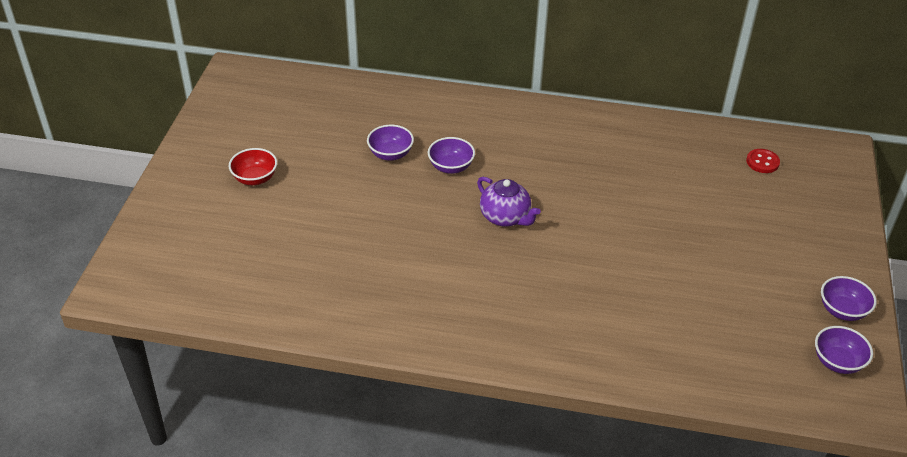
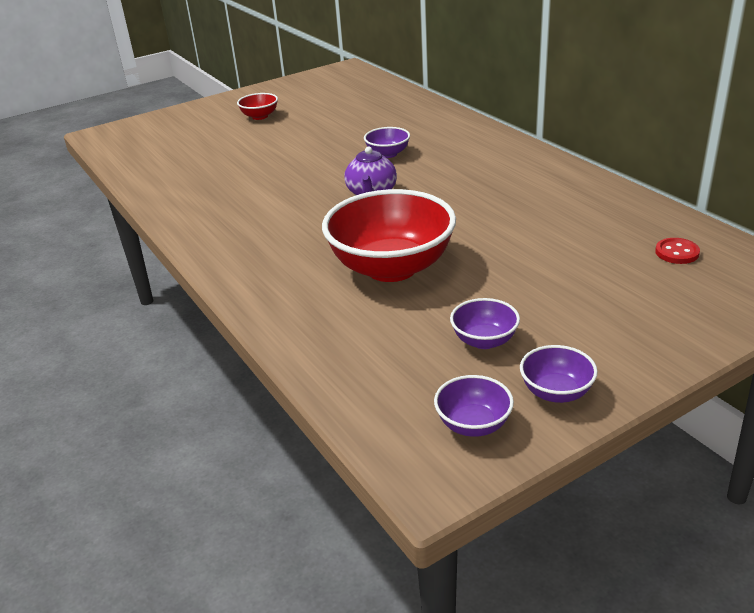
camera: 50 degrees right, 10 degrees down
(390, 154) = (361, 134): purple bowl -> purple bowl (484, 340)
(627, 279) = (391, 268): none -> red bowl

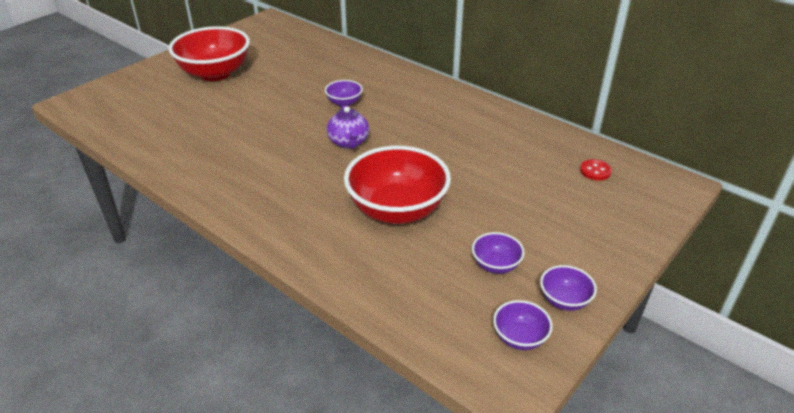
camera: 20 degrees left, 5 degrees up
(260, 116) = (215, 73): red bowl -> red bowl, size x2.20

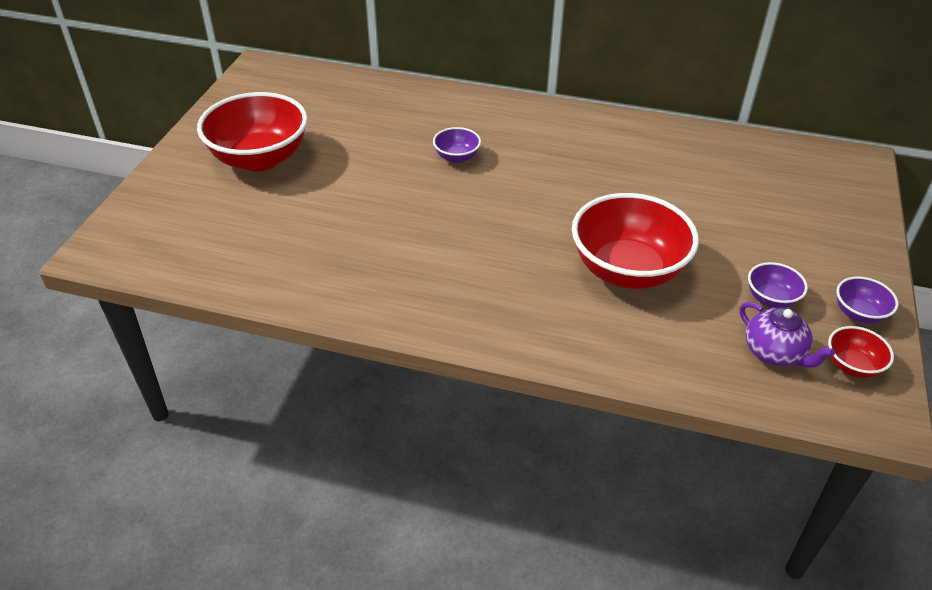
camera: 25 degrees left, 5 degrees up
(349, 142) = (506, 205): purple teapot -> purple teapot (774, 353)
(519, 338) = (852, 365): purple bowl -> red bowl
(595, 171) = (778, 167): red button -> none

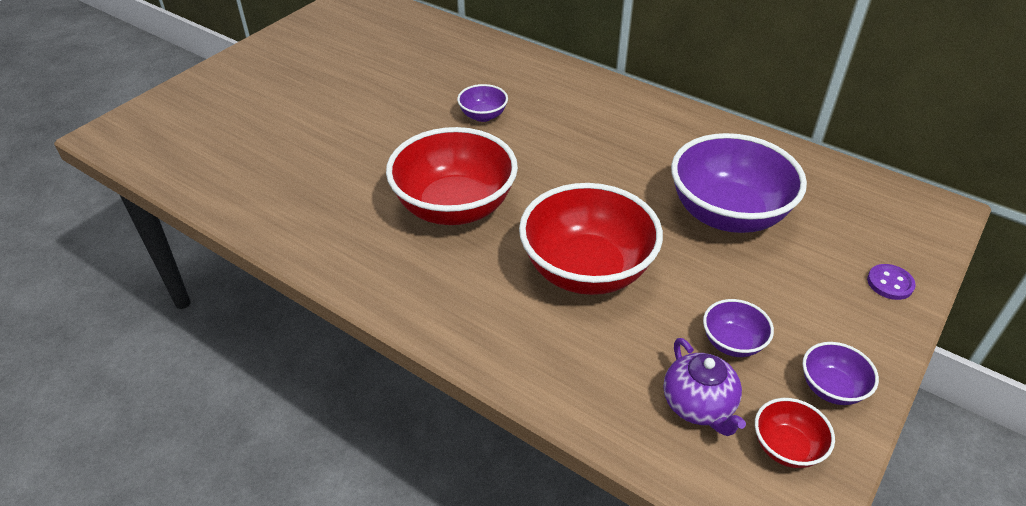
camera: 20 degrees right, 0 degrees up
(259, 158) = (300, 80): red bowl -> red bowl (454, 207)
(710, 198) = (727, 214): none -> purple bowl
(856, 224) = (890, 283): none -> purple button

